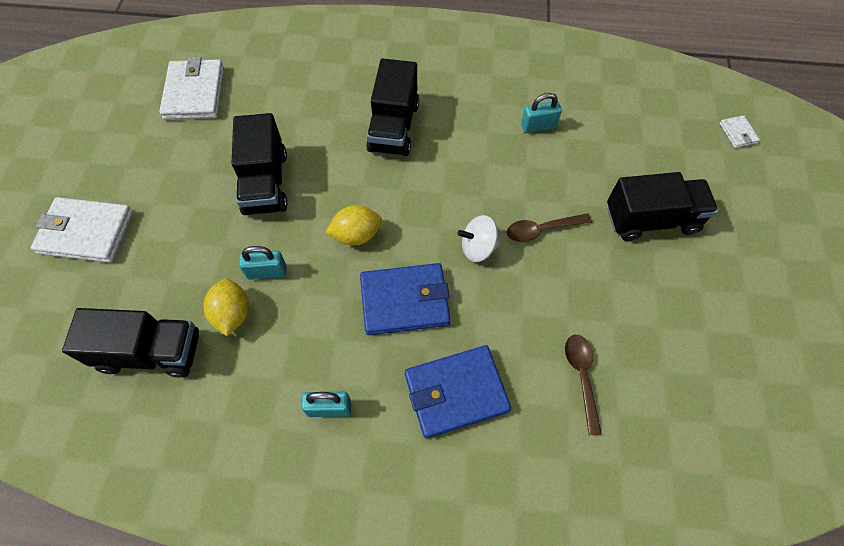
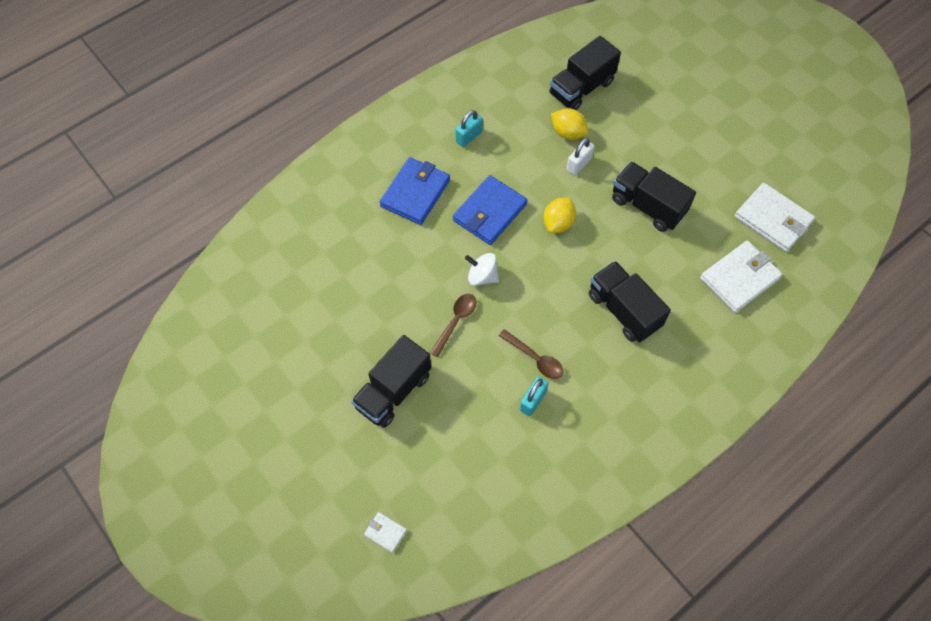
camera: 135 degrees right, 0 degrees up
(86, 232) = (695, 102): white wallet -> white wallet (739, 278)
(267, 272) = (579, 164): turquoise padlock -> white padlock
(478, 247) = (482, 276): white spinning top -> white spinning top turned 105 degrees counterclockwise
(581, 377) = (357, 254): brown spoon -> brown spoon (535, 358)

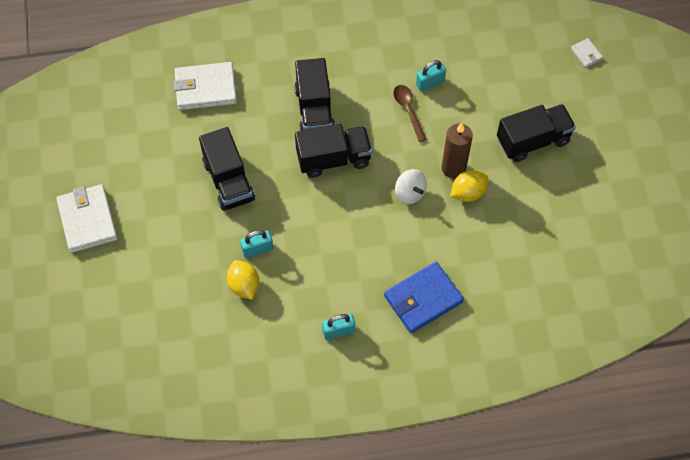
camera: 150 degrees left, 0 degrees up
(456, 321) = (453, 168): brown spoon -> brown candle
(489, 212) = (367, 245): blue wallet -> none
(558, 223) = (315, 205): yellow lemon -> yellow lemon (468, 193)
(579, 164) = (257, 249): white padlock -> turquoise padlock
(581, 88) = (195, 326): black truck -> black truck (333, 159)
(773, 219) = (137, 118): white wallet -> white wallet (87, 220)

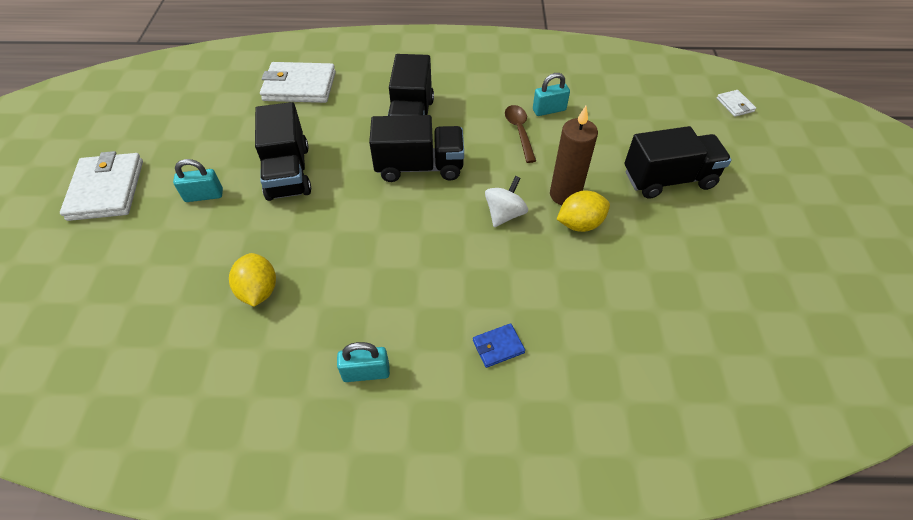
camera: 10 degrees right, 10 degrees down
(257, 249) = (293, 250): turquoise padlock -> turquoise padlock (204, 195)
(409, 193) = (504, 214): white spinning top -> white spinning top turned 120 degrees counterclockwise
(423, 299) = (498, 346): blue wallet -> blue wallet, size x0.46

